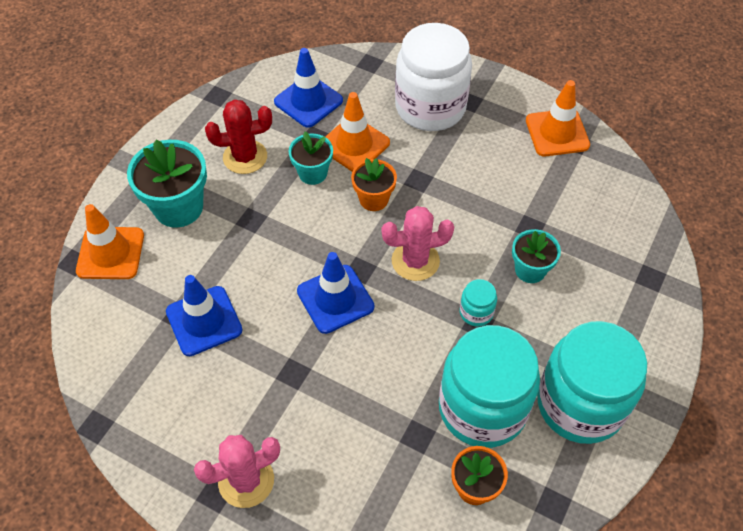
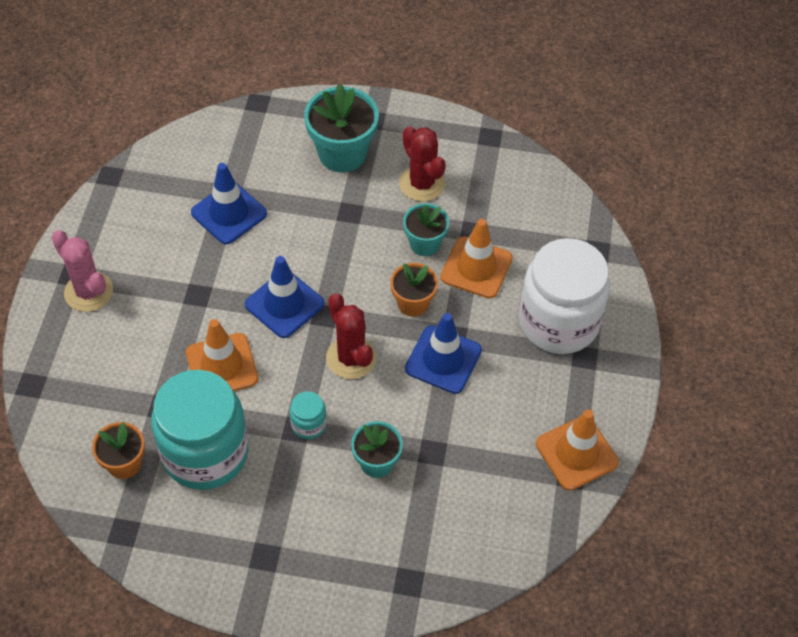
camera: 70 degrees right, 0 degrees up
(110, 253) = (275, 124): orange traffic cone -> orange traffic cone (222, 366)
(308, 101) = (516, 212): blue traffic cone -> blue traffic cone (443, 359)
(415, 261) = (351, 358): pink cactus -> red cactus
(580, 404) = (233, 537): turquoise jar -> none

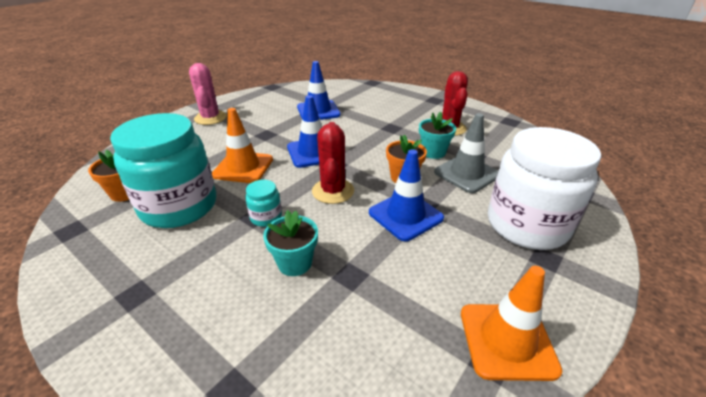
camera: 30 degrees right, 20 degrees down
(342, 153) = (405, 106): turquoise flower pot -> none
(476, 268) = (466, 174): orange traffic cone -> grey traffic cone

